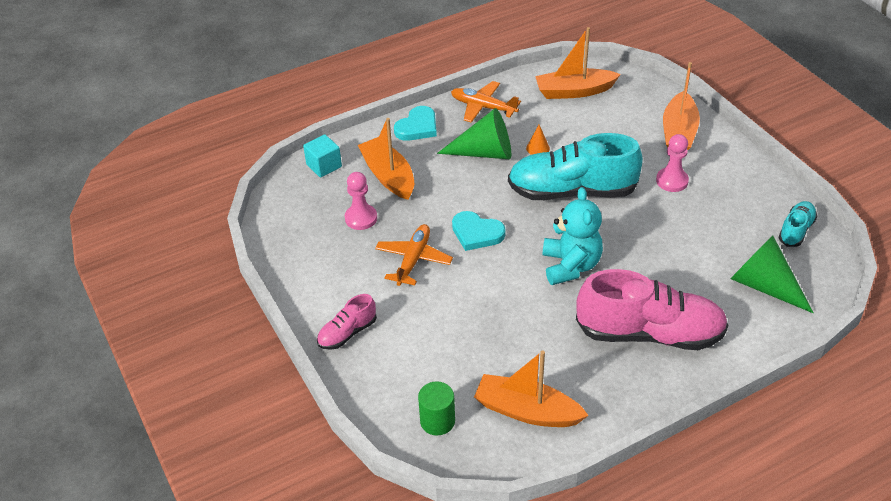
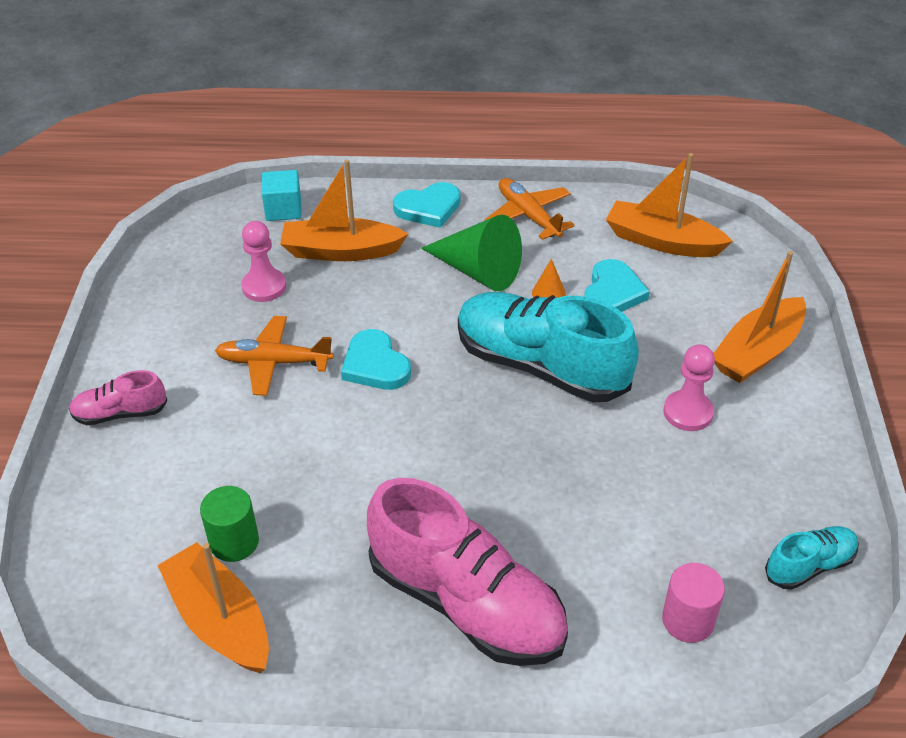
camera: 30 degrees right, 0 degrees up
(388, 176) = (341, 251): orange boat -> orange boat turned 90 degrees counterclockwise
(413, 260) = (273, 362): orange plane -> orange plane turned 135 degrees counterclockwise
(437, 421) = (110, 573): green cylinder -> green cylinder (234, 542)
(570, 266) = (449, 461): turquoise teddy bear -> none
(573, 132) = (612, 292): none -> turquoise heart
(763, 285) = (688, 620): green cone -> pink cylinder

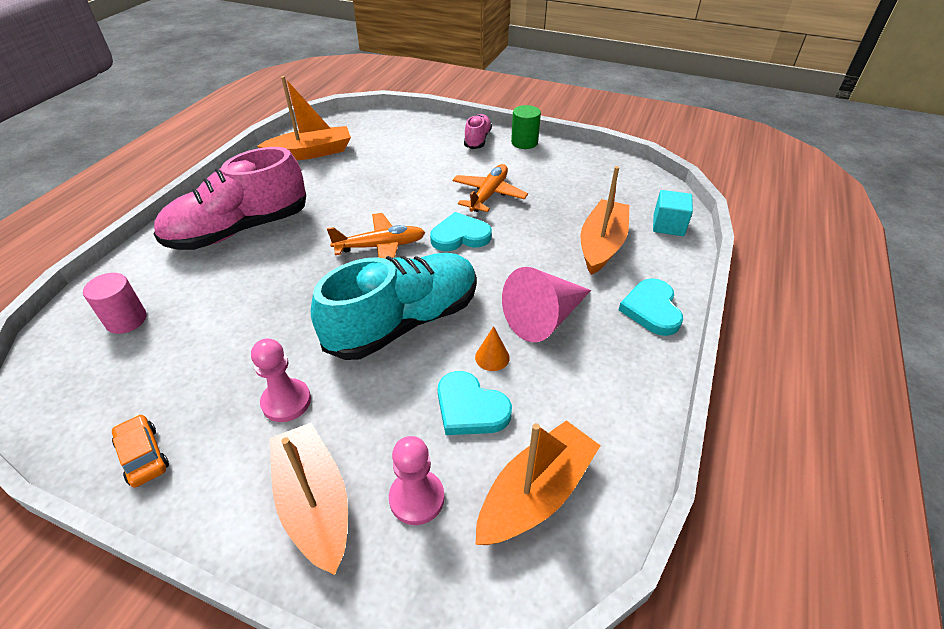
camera: 110 degrees right, 0 degrees up
(234, 542) = (355, 162): green cylinder -> green cylinder (524, 142)
(264, 287) = (571, 202): pink pawn -> pink pawn (417, 498)
(478, 271) = (544, 318): green cone -> pink cone
(528, 215) = (620, 381): orange plane -> orange plane (381, 246)
(808, 484) = (143, 455): none -> orange car
(809, 566) = (84, 412): turquoise shoe -> none

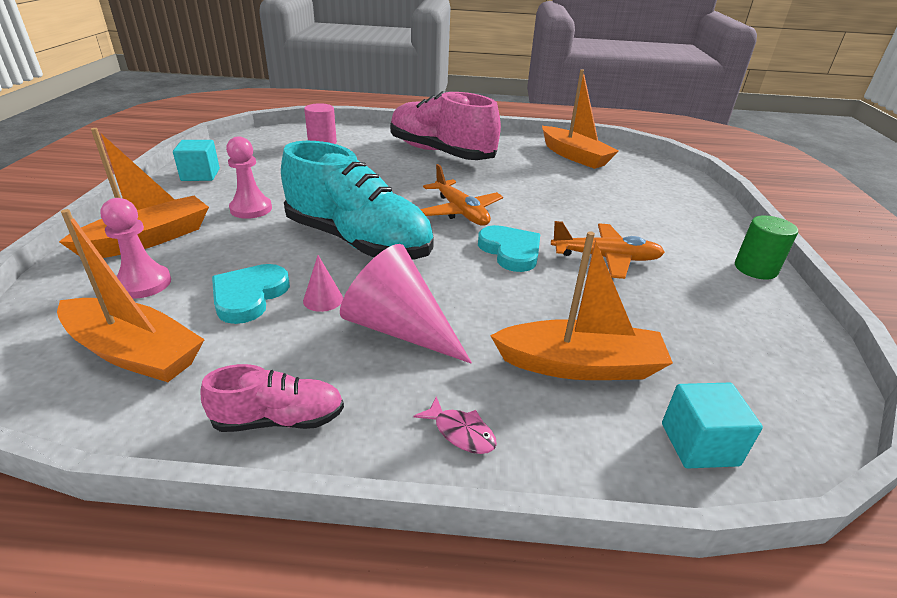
camera: 70 degrees right, 10 degrees down
(143, 455) = (200, 175): orange car -> turquoise cube
(477, 139) = (714, 234): pink shoe -> pink shoe (279, 419)
(492, 357) = (323, 299): orange cone -> pink cone
(651, 309) = (461, 432): turquoise heart -> pink fish

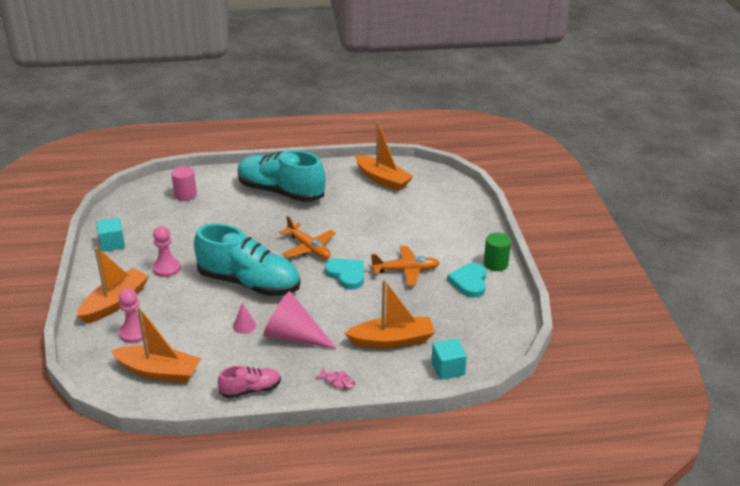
camera: 10 degrees left, 0 degrees up
(249, 296) = (201, 330): turquoise heart -> turquoise heart (469, 282)
(440, 153) = (280, 192): pink shoe -> turquoise shoe

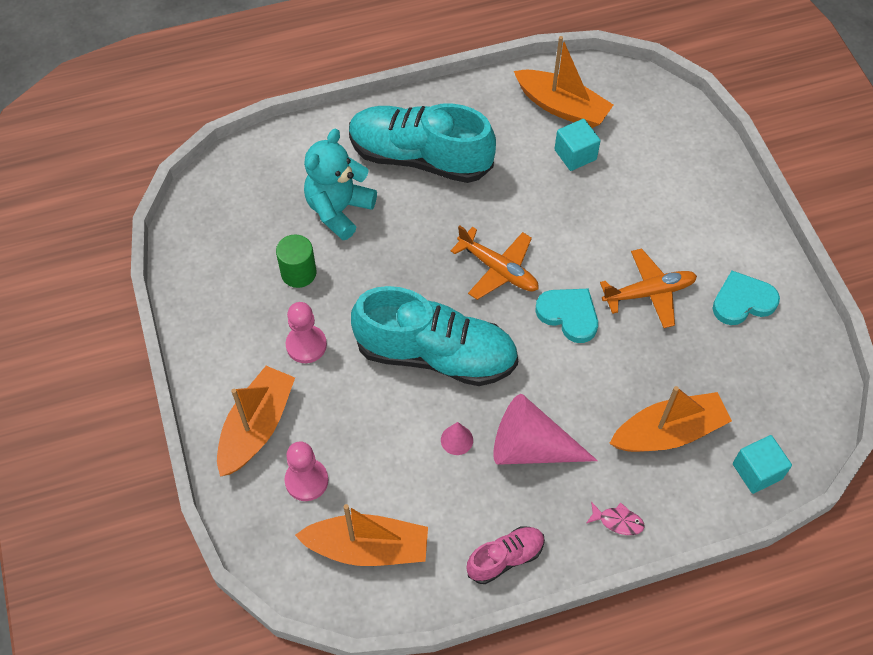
camera: 10 degrees left, 25 degrees up
(112, 243) = (207, 307): turquoise cube -> turquoise cube (575, 154)
(185, 195) = (279, 186): pink cylinder -> none
(218, 209) = (339, 210): none -> turquoise teddy bear
(469, 282) = (742, 301): turquoise heart -> turquoise heart turned 75 degrees clockwise
(495, 264) = (769, 259): green cylinder -> green cylinder (298, 273)

